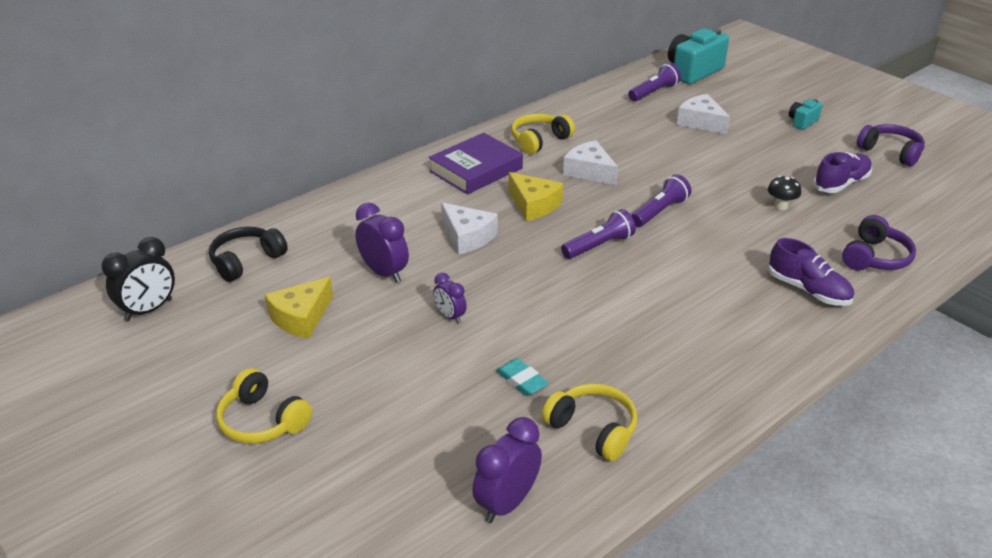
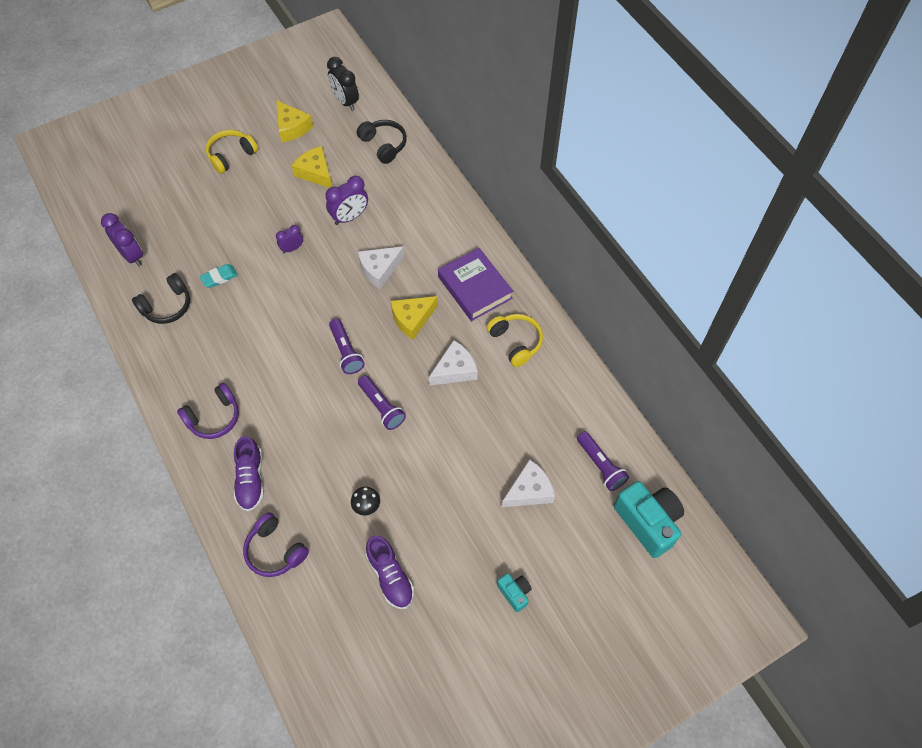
camera: 100 degrees right, 25 degrees up
(201, 359) = (292, 127): none -> yellow cheese
(593, 429) = (167, 306): yellow headphones -> black headphones
(808, 290) = (250, 479): purple shoe -> purple shoe turned 60 degrees counterclockwise
(890, 152) = (437, 656): purple headphones -> purple headphones (214, 417)

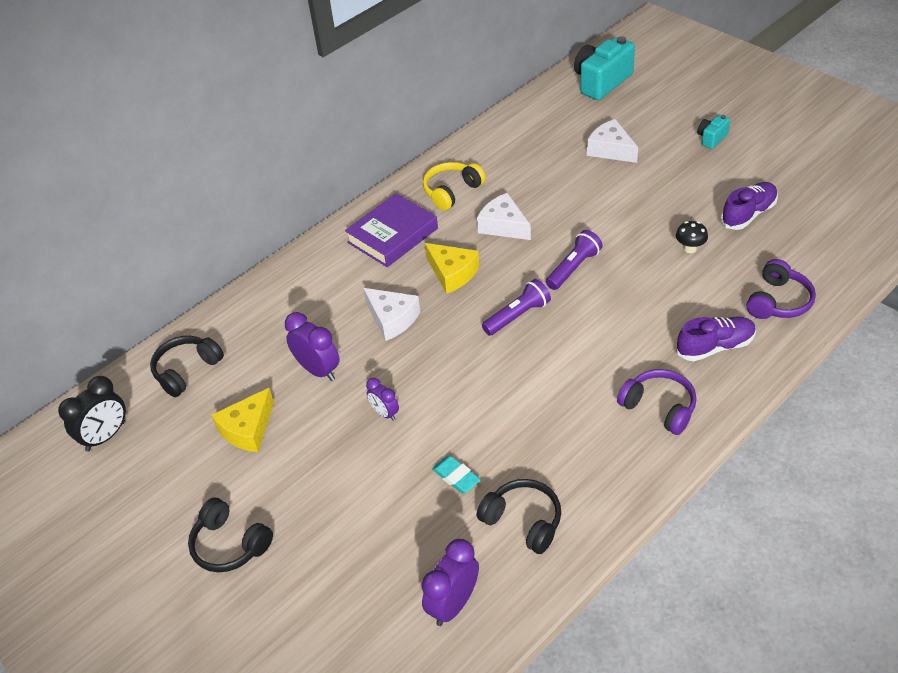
camera: 100 degrees left, 15 degrees down
(231, 155) = (230, 545): yellow headphones -> black headphones
(292, 127) = (163, 485): yellow cheese -> none
(600, 465) = (562, 115): purple flashlight -> none

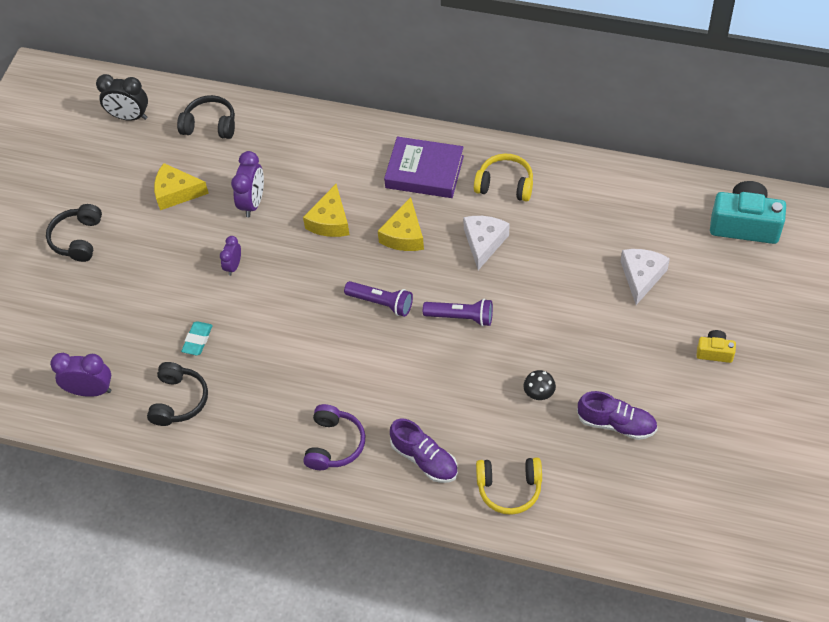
camera: 60 degrees right, 10 degrees up
(392, 319) = (330, 221): white cheese -> yellow cheese
(711, 138) = (714, 352): turquoise camera -> yellow camera
(778, 301) = (509, 488): purple headphones -> yellow headphones

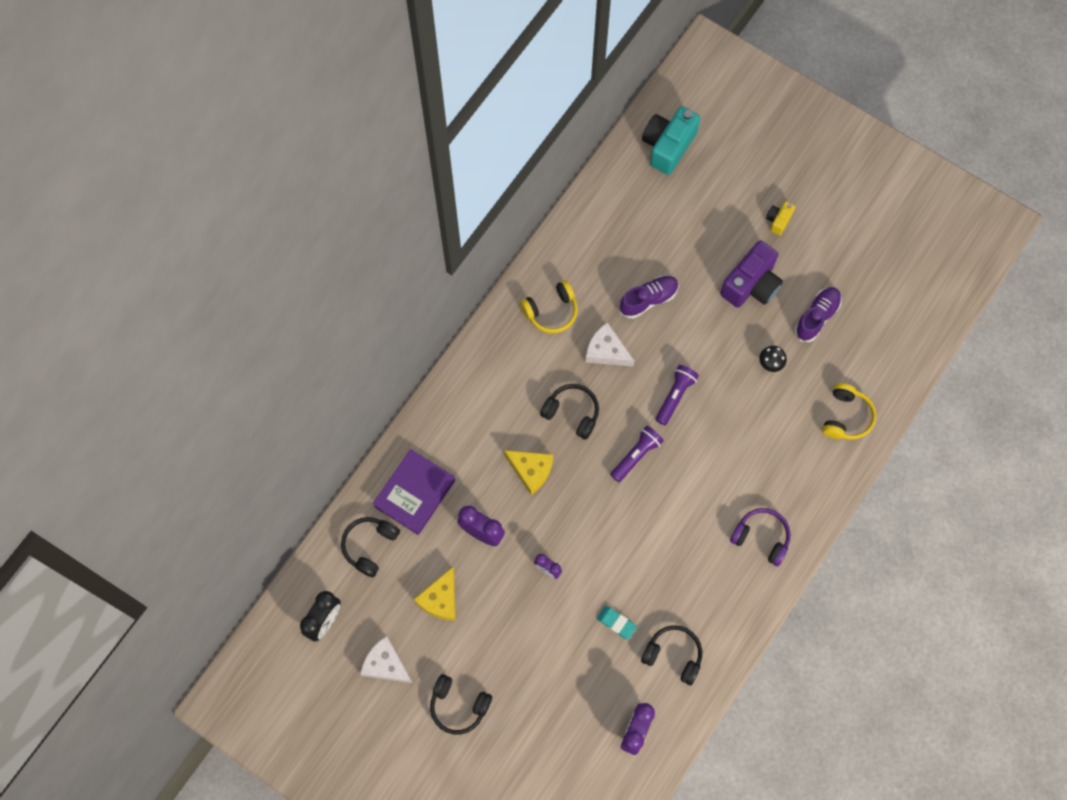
camera: 75 degrees left, 15 degrees up
(404, 235) = (572, 413): yellow cheese -> black headphones
(424, 172) = (509, 372): purple book -> purple book (415, 493)
(424, 459) = (799, 471): purple shoe -> purple shoe (648, 300)
(505, 185) = (551, 311): yellow headphones -> yellow headphones turned 150 degrees counterclockwise
(623, 348) = (751, 284): none -> purple camera
(641, 276) = (688, 243): white cheese -> white cheese (386, 664)

